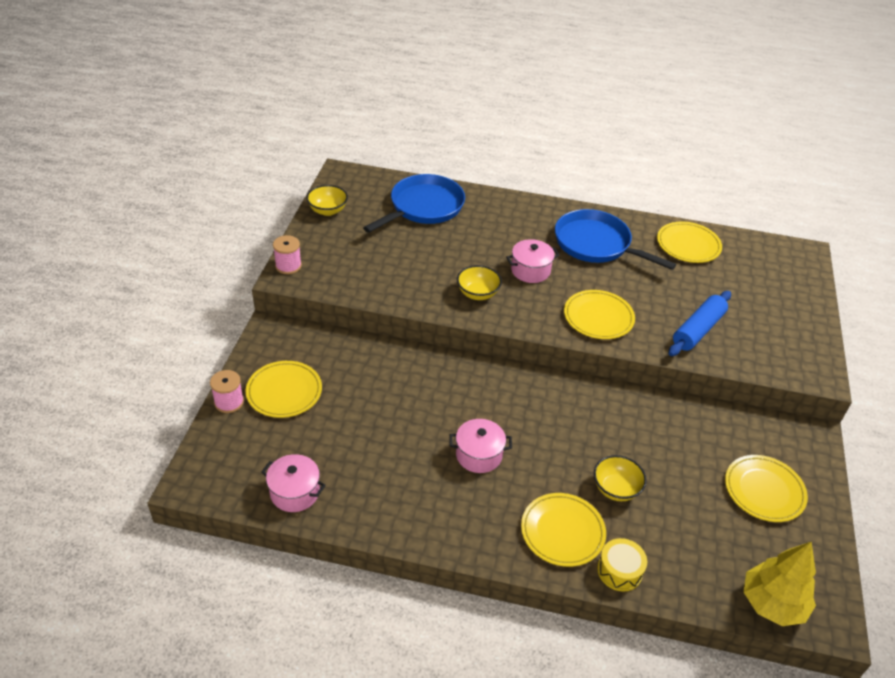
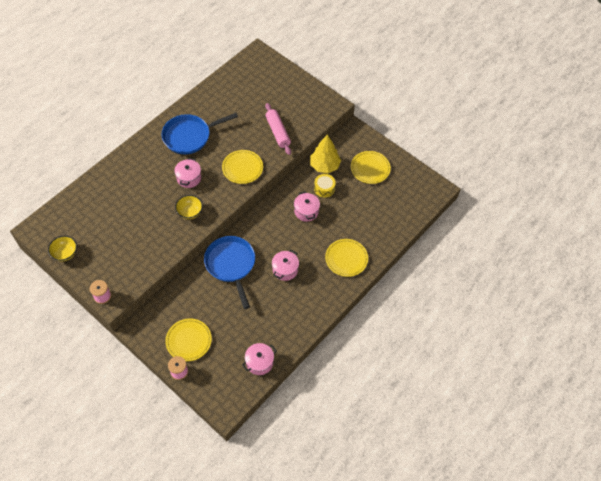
camera: 60 degrees left, 15 degrees up
(423, 207) = (99, 201): blue pan -> blue pan (231, 265)
(604, 437) = (306, 211): none -> pink pot
(616, 489) = (337, 224): yellow bowl -> none
(619, 571) = (377, 248): yellow drum -> yellow drum (324, 188)
(688, 245) = (218, 96): yellow plate -> none
(698, 330) = (278, 132): blue rolling pin -> pink rolling pin
(772, 603) = (420, 203): yellow tree -> yellow tree (324, 166)

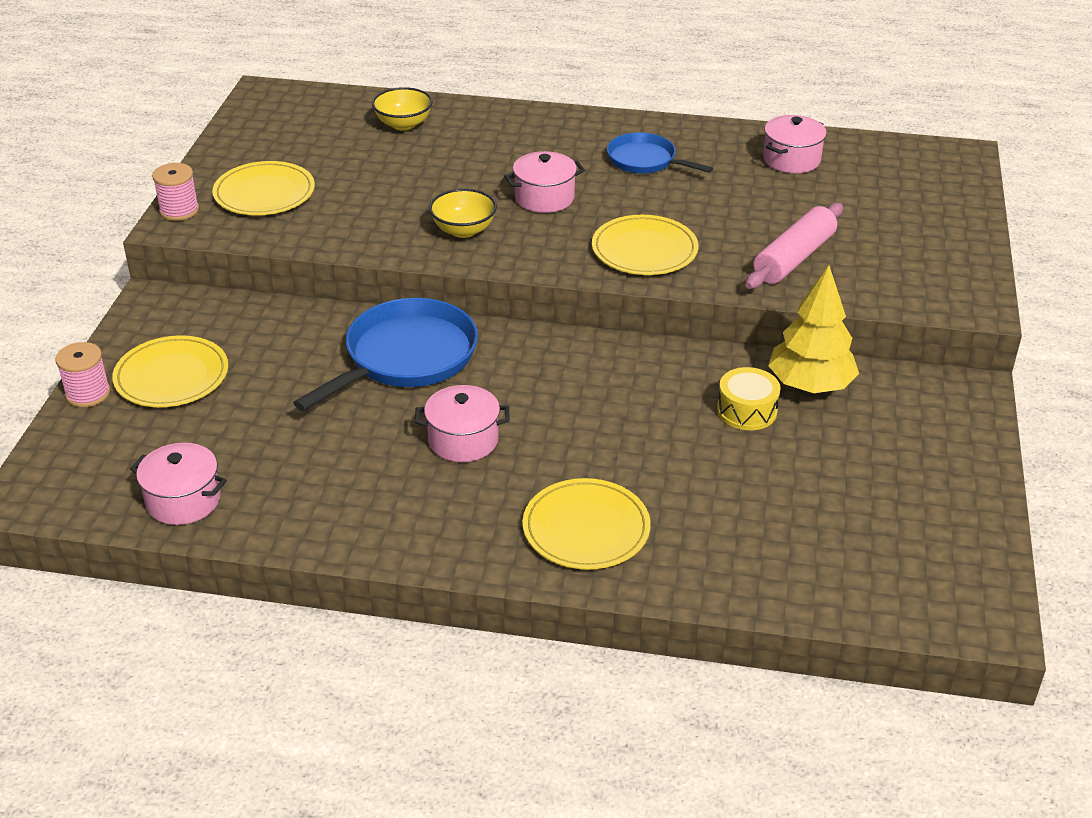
camera: 60 degrees right, 20 degrees down
(65, 253) = (241, 139): yellow bowl -> yellow bowl (403, 124)
(190, 136) = (645, 160): blue pan -> blue pan, size x0.60
(306, 211) = (653, 408): pink pot -> pink pot (791, 159)
(370, 168) = (893, 462): yellow plate -> yellow plate (264, 193)

